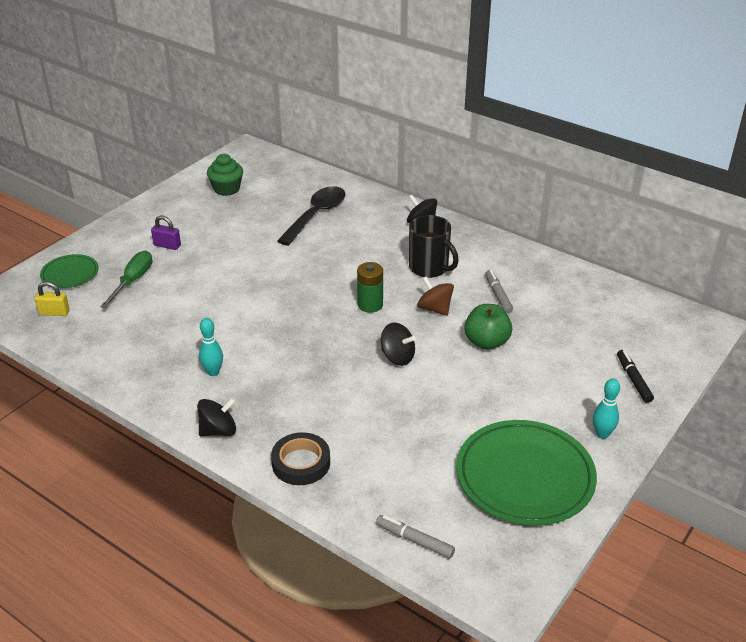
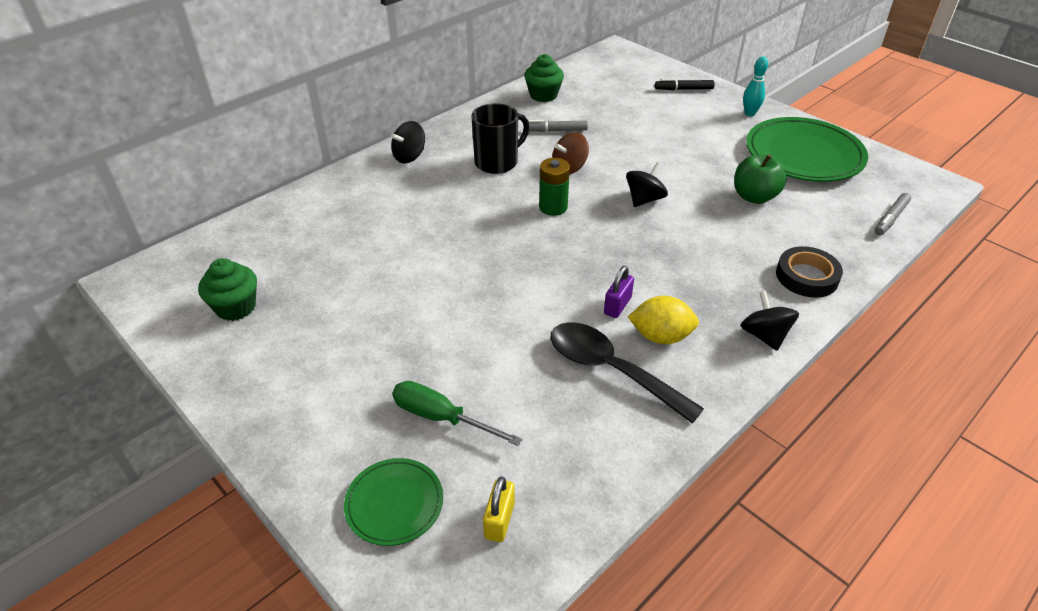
camera: 80 degrees left, 5 degrees up
(167, 245) = (361, 377): purple padlock -> purple padlock (617, 306)
(213, 372) = (660, 336): turquoise bowling pin -> yellow lemon
(316, 215) = (353, 229): black spoon -> black spoon (610, 370)
(486, 342) = (627, 147): green apple -> green apple (754, 197)
(564, 281) = (543, 95): none -> green cupcake

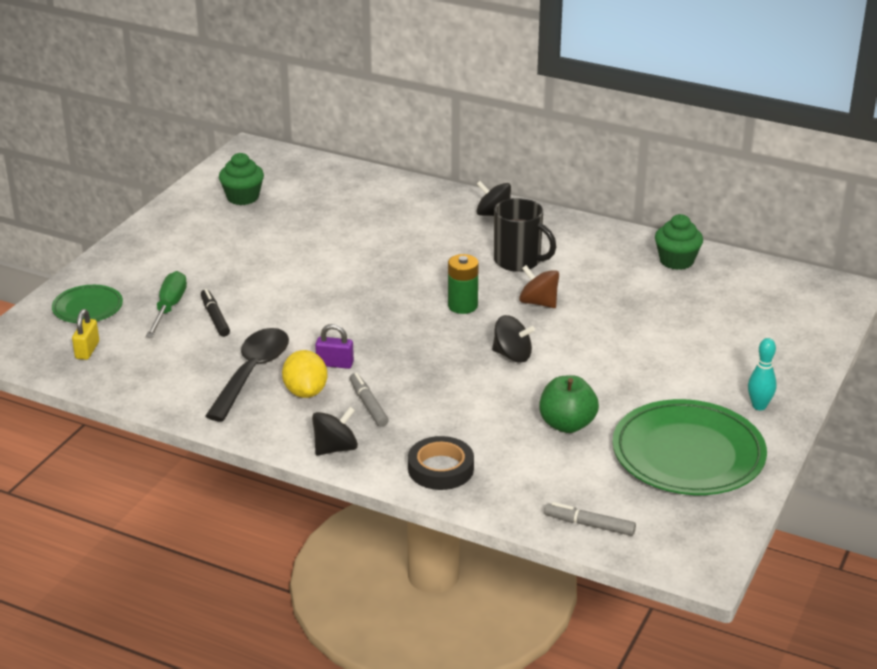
camera: 70 degrees right, 10 degrees down
(499, 520) = (87, 350): yellow padlock -> yellow padlock turned 75 degrees counterclockwise
(555, 130) = (606, 282): grey marker -> grey marker (368, 404)
(683, 89) = (779, 351): black marker -> black marker (215, 317)

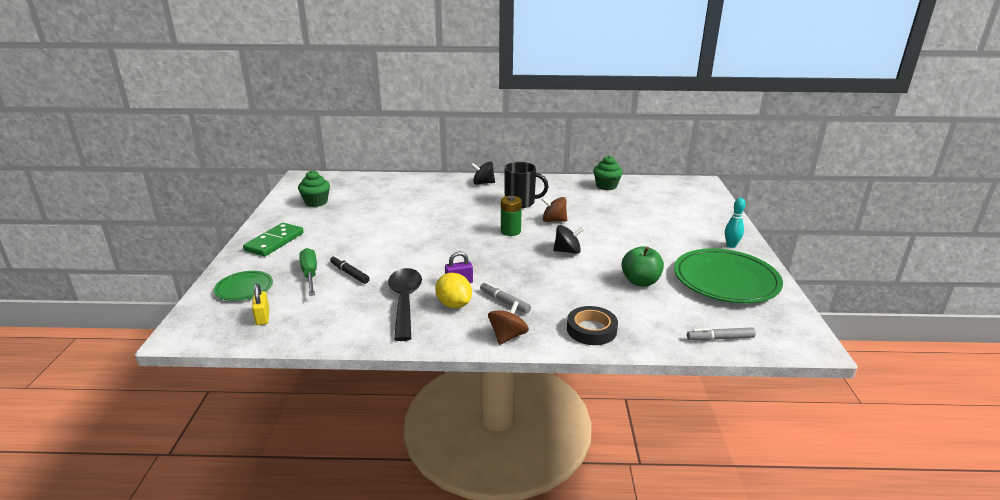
camera: 25 degrees left, 5 degrees down
(156, 250) = (274, 242): none -> green domino
(335, 448) = (508, 336): black spinning top -> brown spinning top

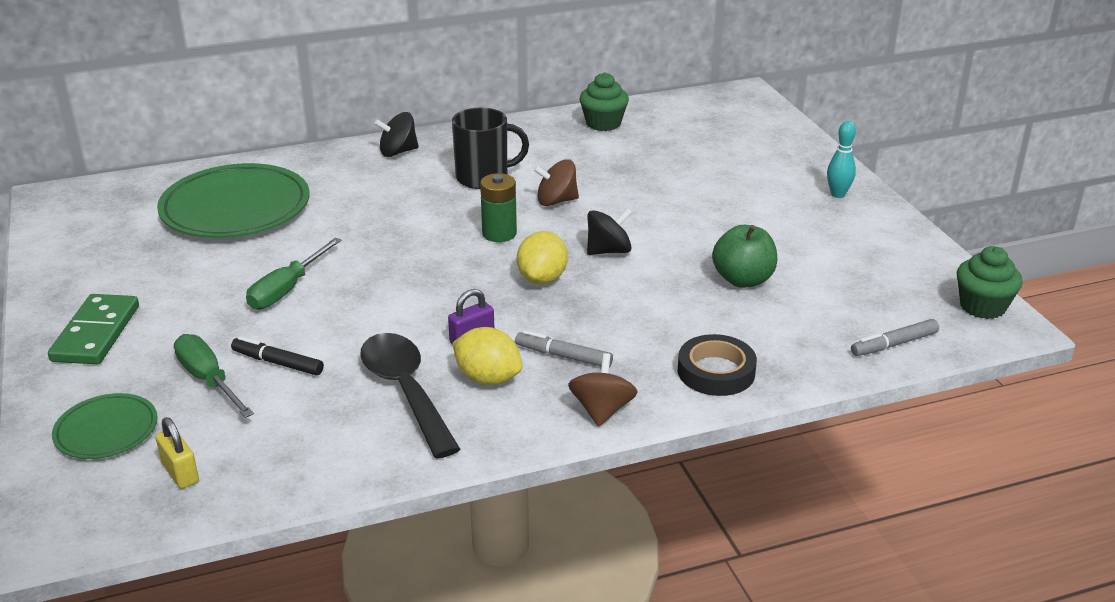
camera: 20 degrees left, 5 degrees up
(316, 202) = (118, 241): green cupcake -> green cupcake (982, 306)
(380, 239) = (287, 289): none -> green screwdriver
(519, 258) = (542, 278): none -> yellow lemon
(726, 280) = (858, 253): green plate -> green plate (235, 208)

